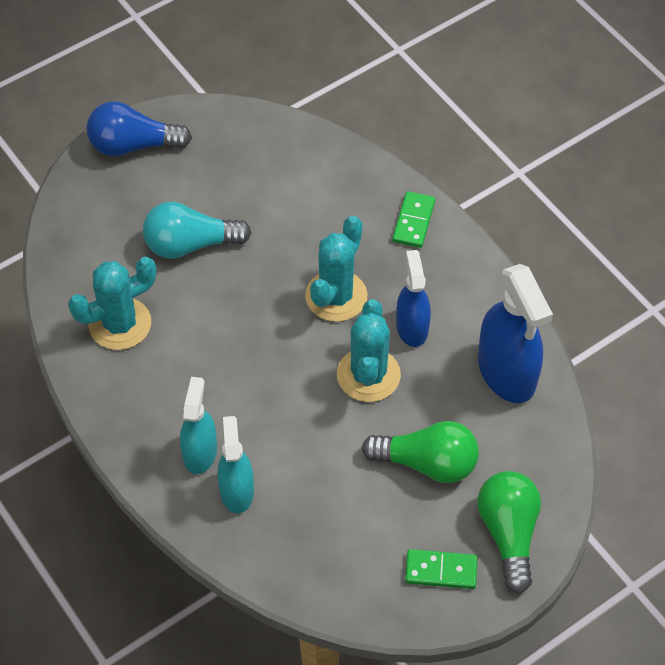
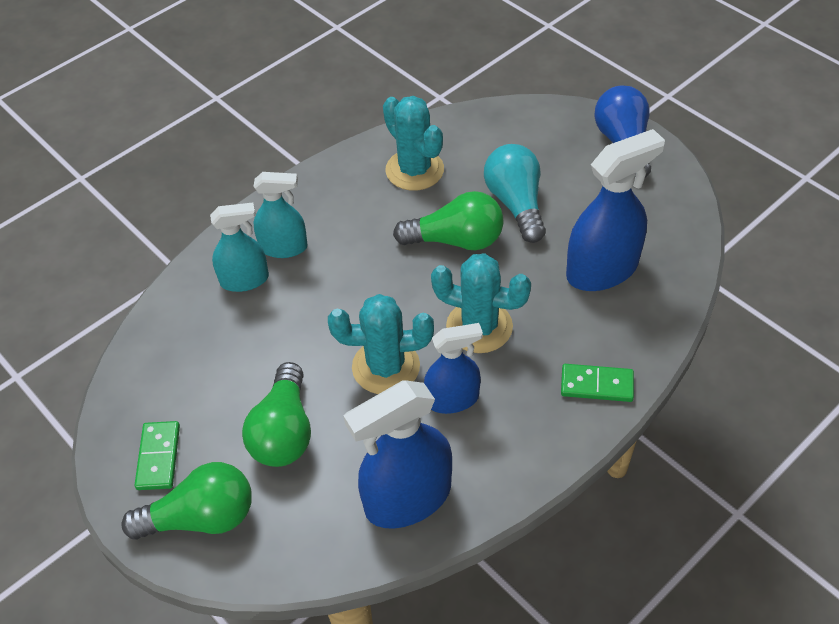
camera: 85 degrees right, 5 degrees down
(226, 300) = (456, 240): none -> green light bulb
(289, 193) = (602, 270): none -> blue spray bottle

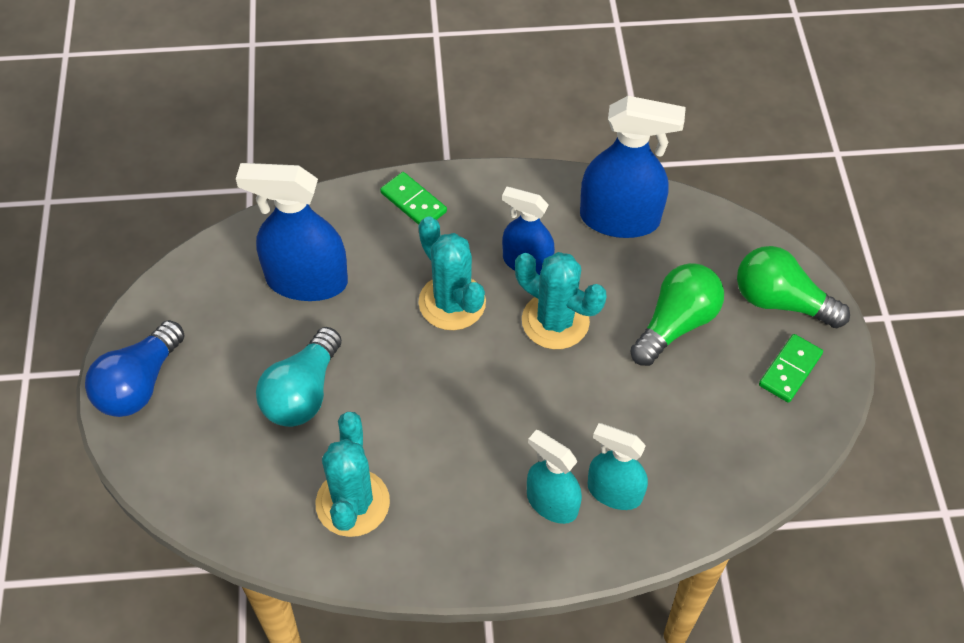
camera: 145 degrees left, 5 degrees up
(456, 240) = (392, 394): green light bulb -> none

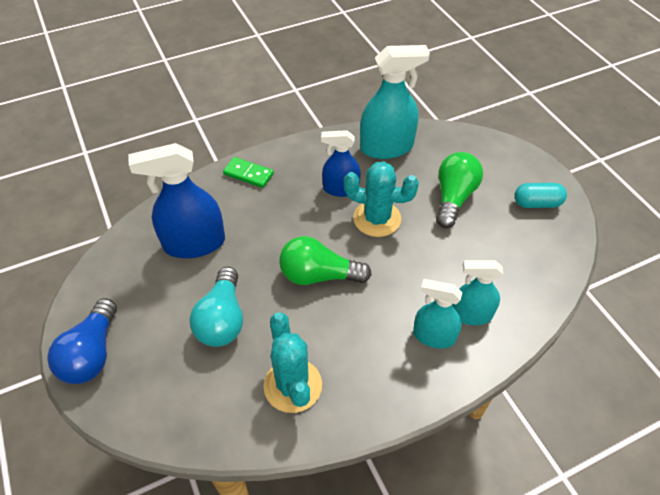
camera: 20 degrees left, 5 degrees down
(452, 302) = (303, 227): turquoise cactus -> none
(620, 219) = (386, 147): blue spray bottle -> turquoise spray bottle
(781, 301) = (509, 166): green light bulb -> green light bulb (319, 275)
(790, 370) = (537, 203): green domino -> turquoise capsule

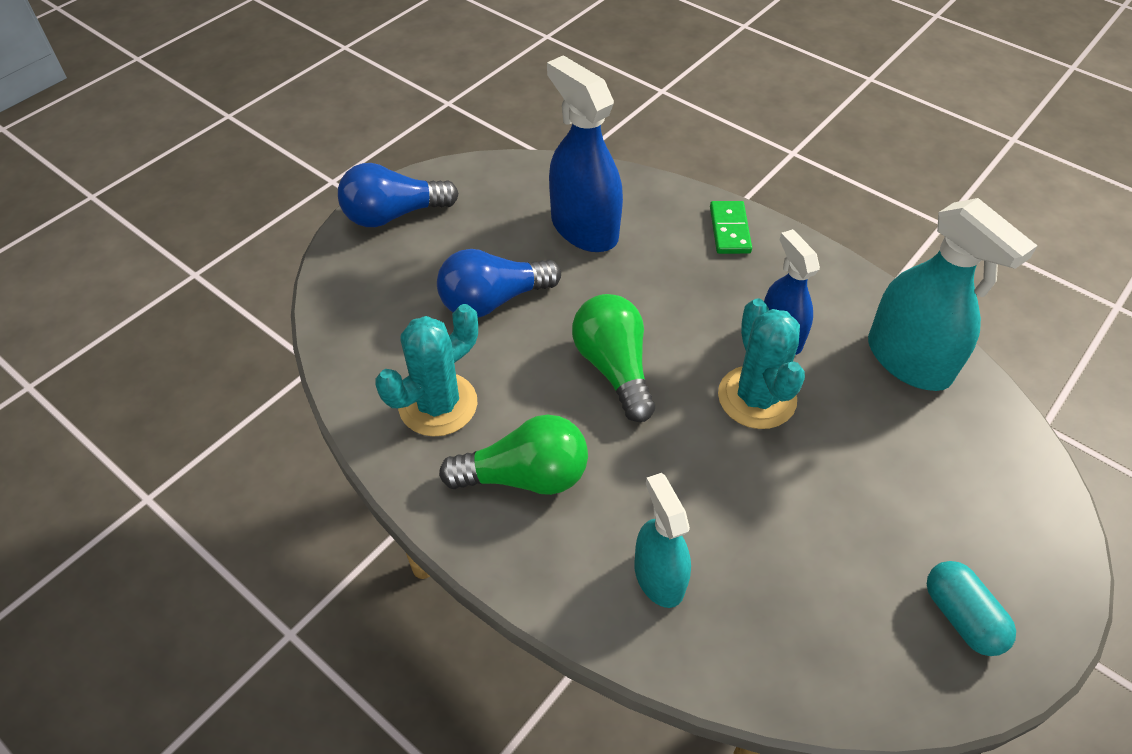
camera: 65 degrees right, 0 degrees up
(222, 319) = (493, 300): turquoise light bulb -> blue light bulb
(434, 336) = (592, 538): turquoise spray bottle -> none
(453, 198) = (874, 484): green light bulb -> green light bulb (525, 476)

